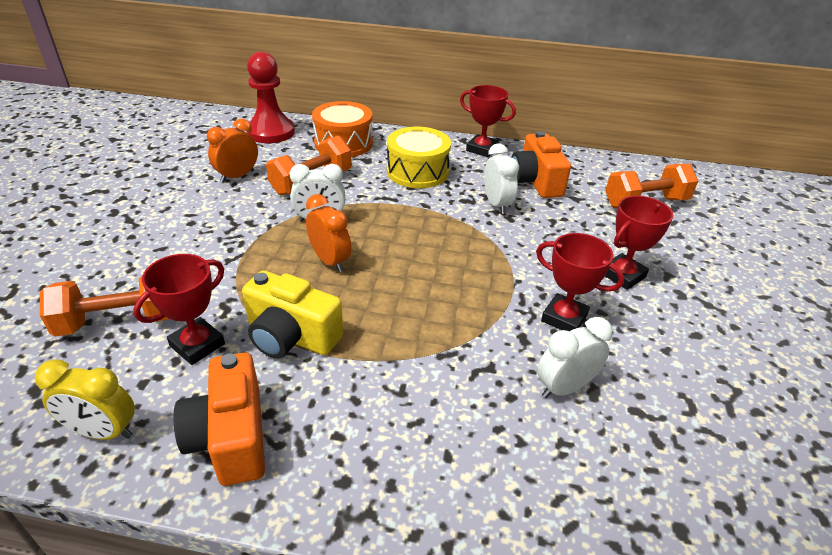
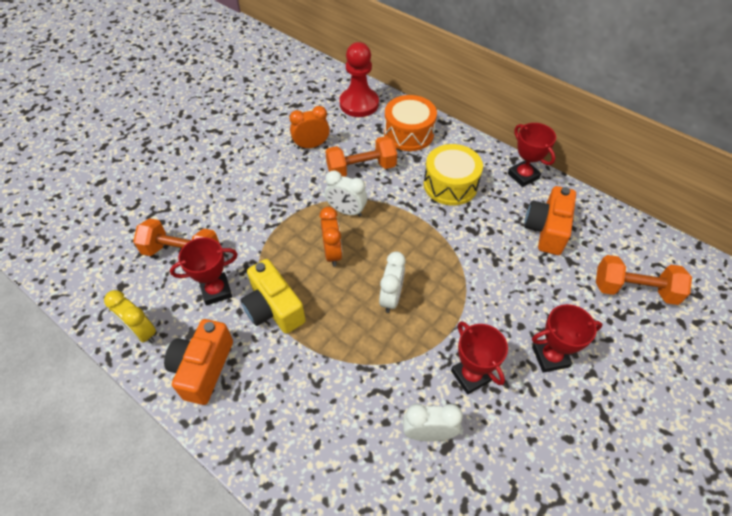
camera: 30 degrees right, 15 degrees up
(496, 204) = (494, 243): white clock -> white clock (391, 298)

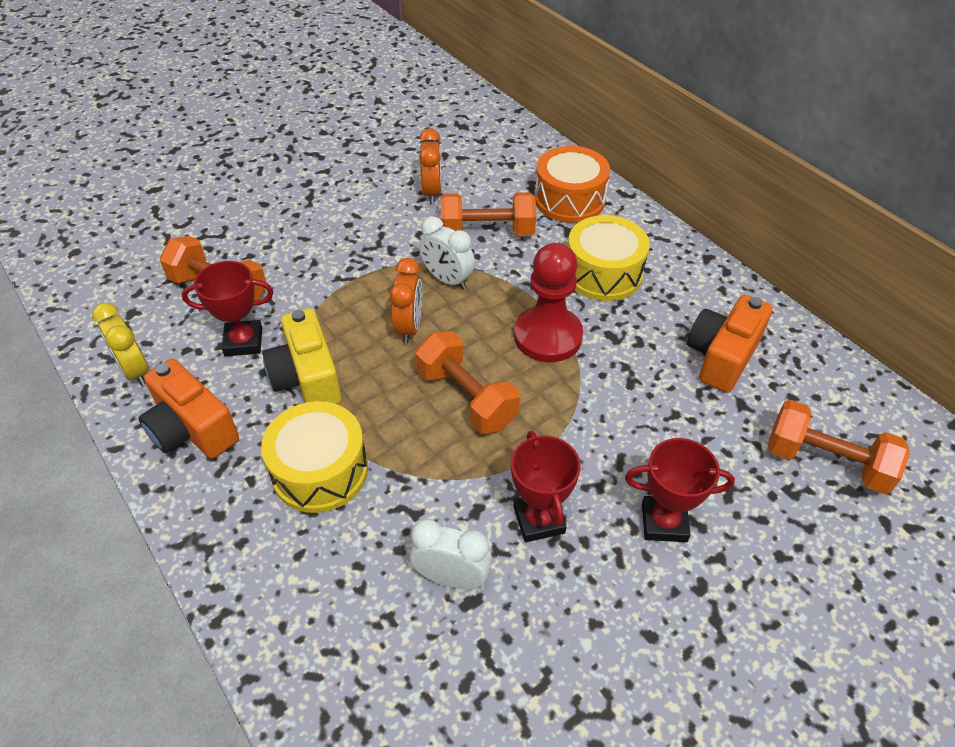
camera: 15 degrees right, 5 degrees down
(203, 368) = (192, 429): orange camera -> orange camera turned 75 degrees counterclockwise
(309, 377) = (320, 471): none -> yellow drum
(311, 145) = (432, 192): orange clock -> orange clock turned 90 degrees clockwise
(359, 104) = (515, 152): red pawn -> red pawn (548, 336)
(391, 298) = (466, 398): white clock -> orange dumbbell
(523, 176) = (713, 281): red trophy -> none

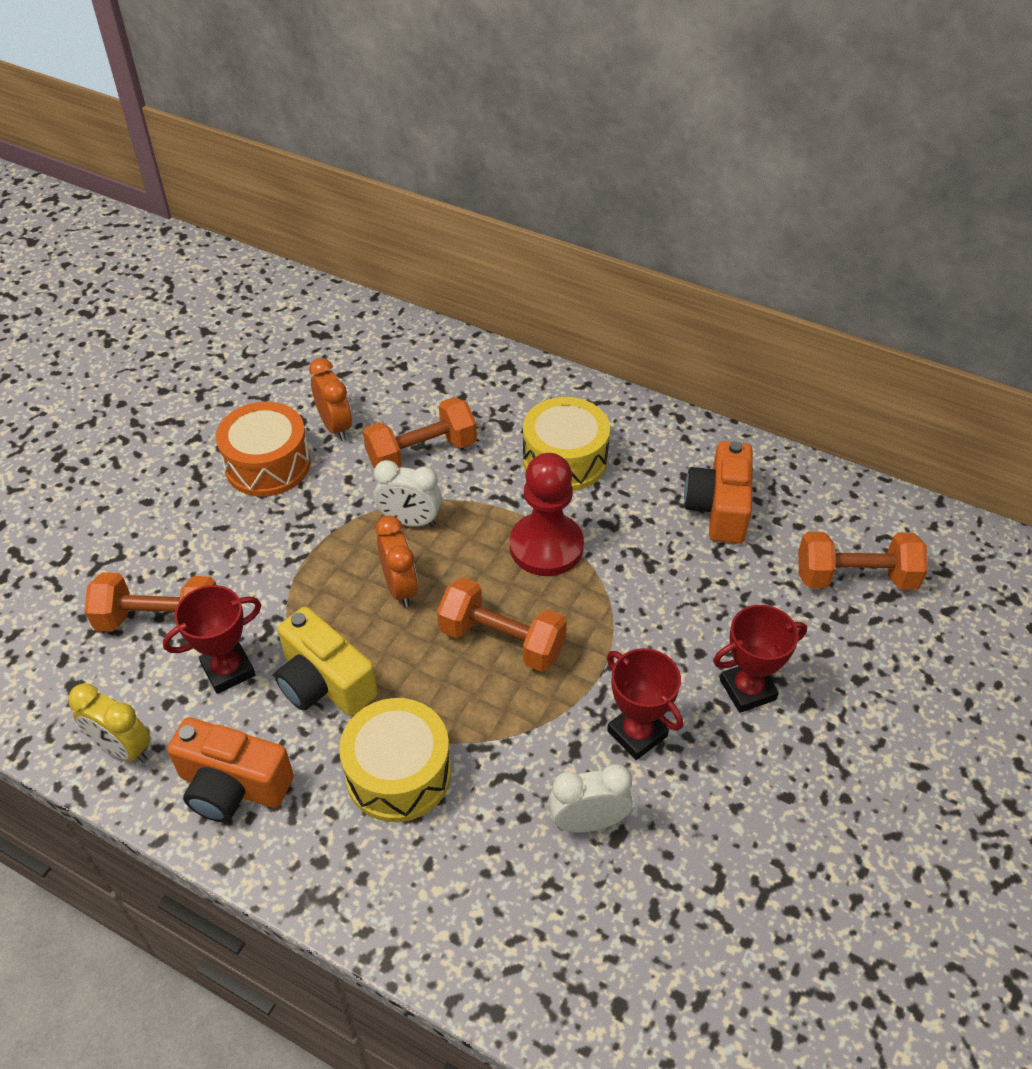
camera: 25 degrees left, 0 degrees up
(569, 199) = (487, 388): orange drum -> orange drum (268, 465)

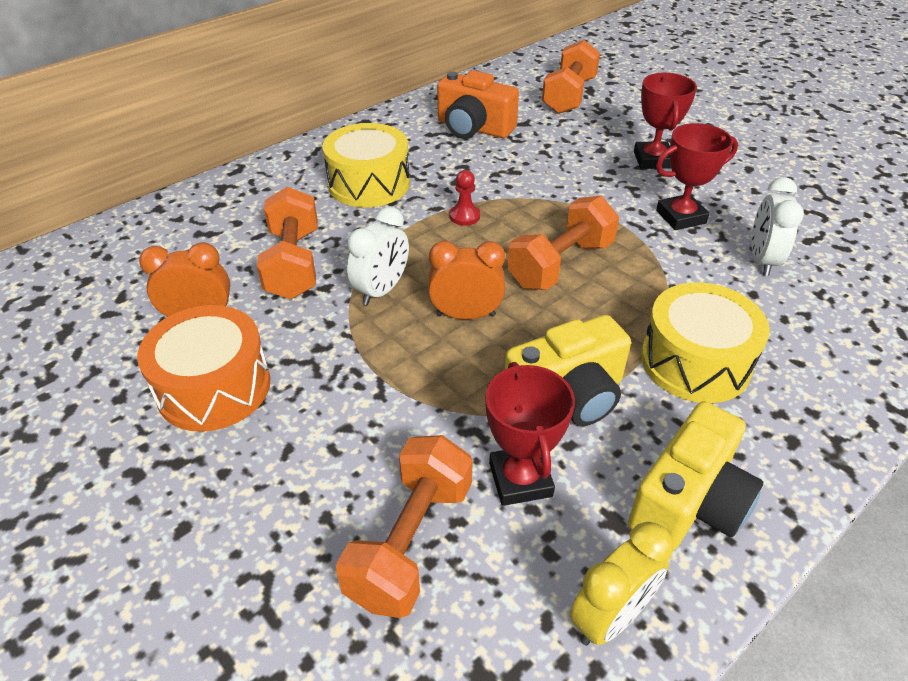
camera: 70 degrees left, 5 degrees down
(233, 786) = (689, 502): orange camera -> yellow camera
(546, 546) = (464, 216): red pawn -> red pawn, size x0.43

